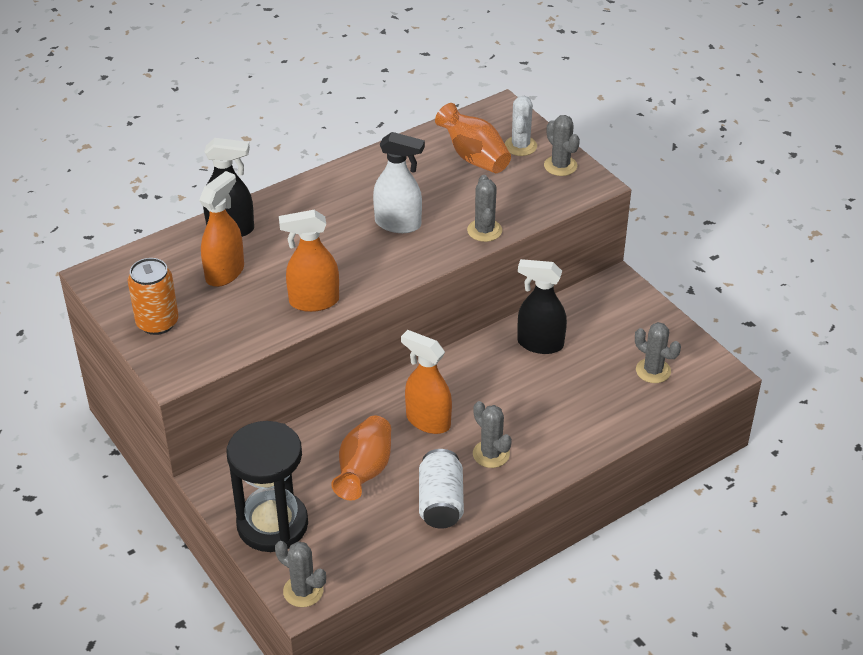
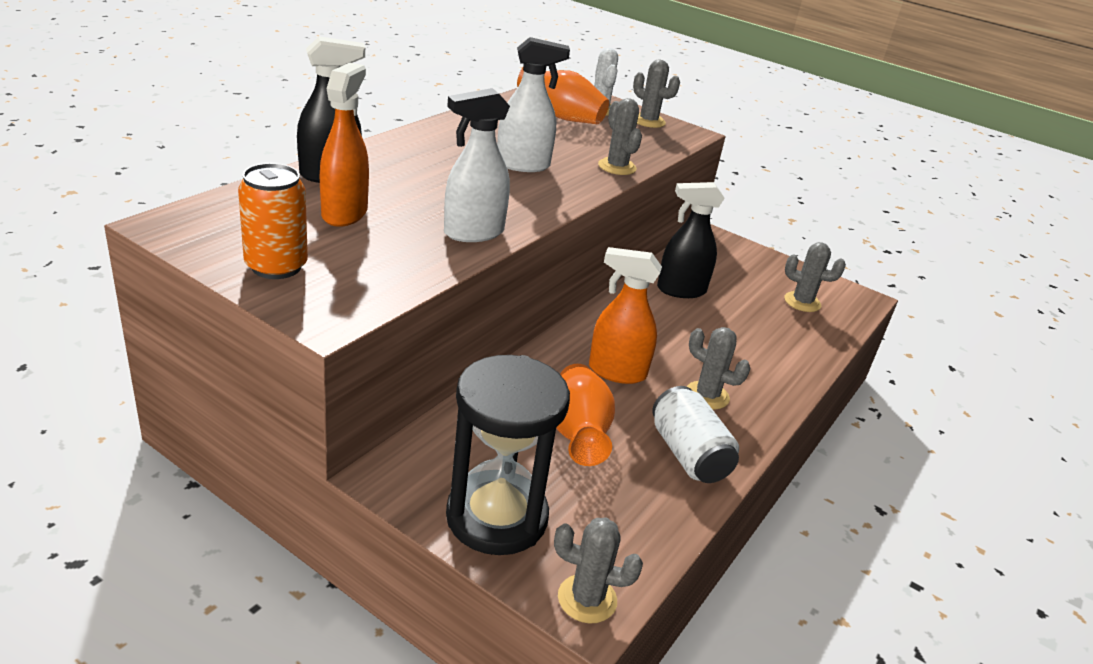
camera: 25 degrees left, 10 degrees down
(313, 301) = (473, 233): orange spray bottle -> white spray bottle

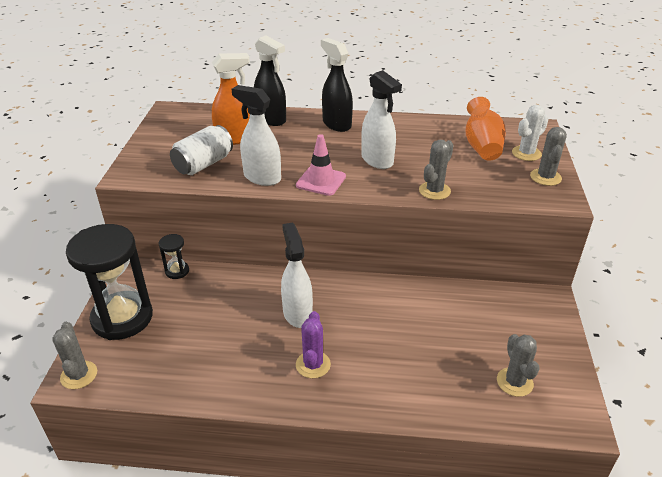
camera: 65 degrees right, 5 degrees up
(276, 266) = (161, 146): orange can -> none
(440, 431) = (177, 271): none -> black hourglass
(527, 206) = (321, 181): none -> pink traffic cone
(577, 434) = (217, 320): orange vase -> none
(616, 372) = (297, 313): orange spray bottle -> white spray bottle
(680, 290) = (438, 308): black spray bottle -> black spray bottle (336, 124)
(688, 454) = (237, 376): white can -> white can (203, 164)
(707, 395) = (313, 364): grey cactus -> purple cactus

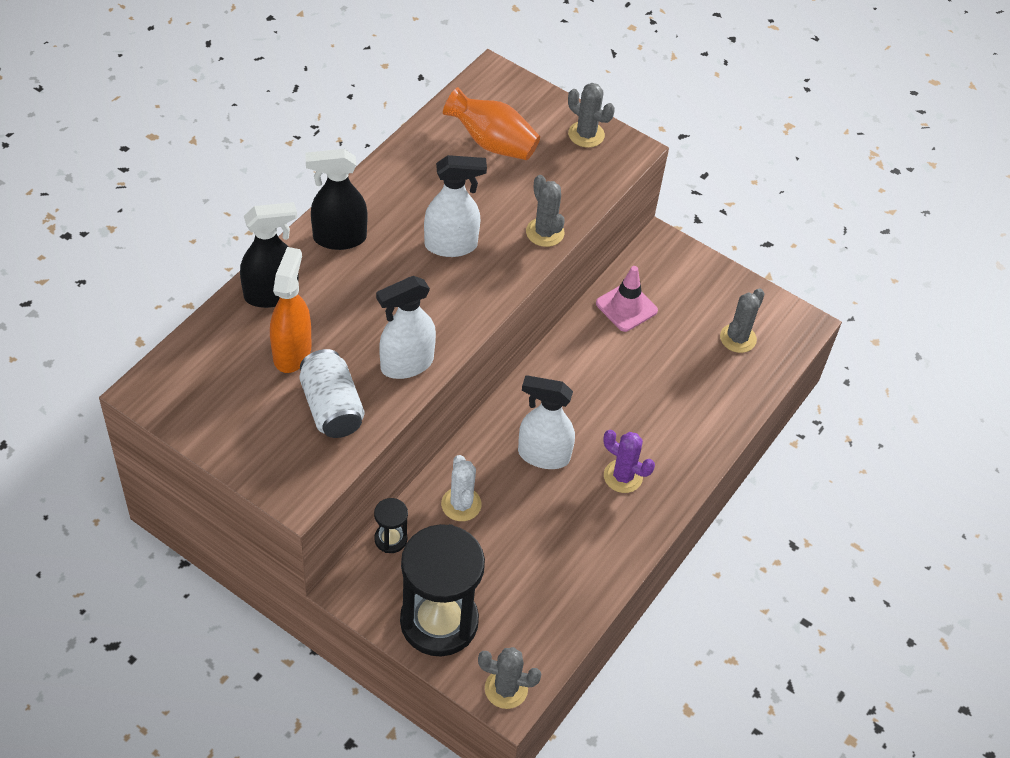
camera: 65 degrees left, 15 degrees up
(321, 181) = (454, 315): pink traffic cone -> pink traffic cone (626, 307)
(514, 382) = (738, 338): grey cactus -> grey cactus turned 75 degrees counterclockwise
(526, 153) = (534, 119): white cactus -> white cactus (461, 504)

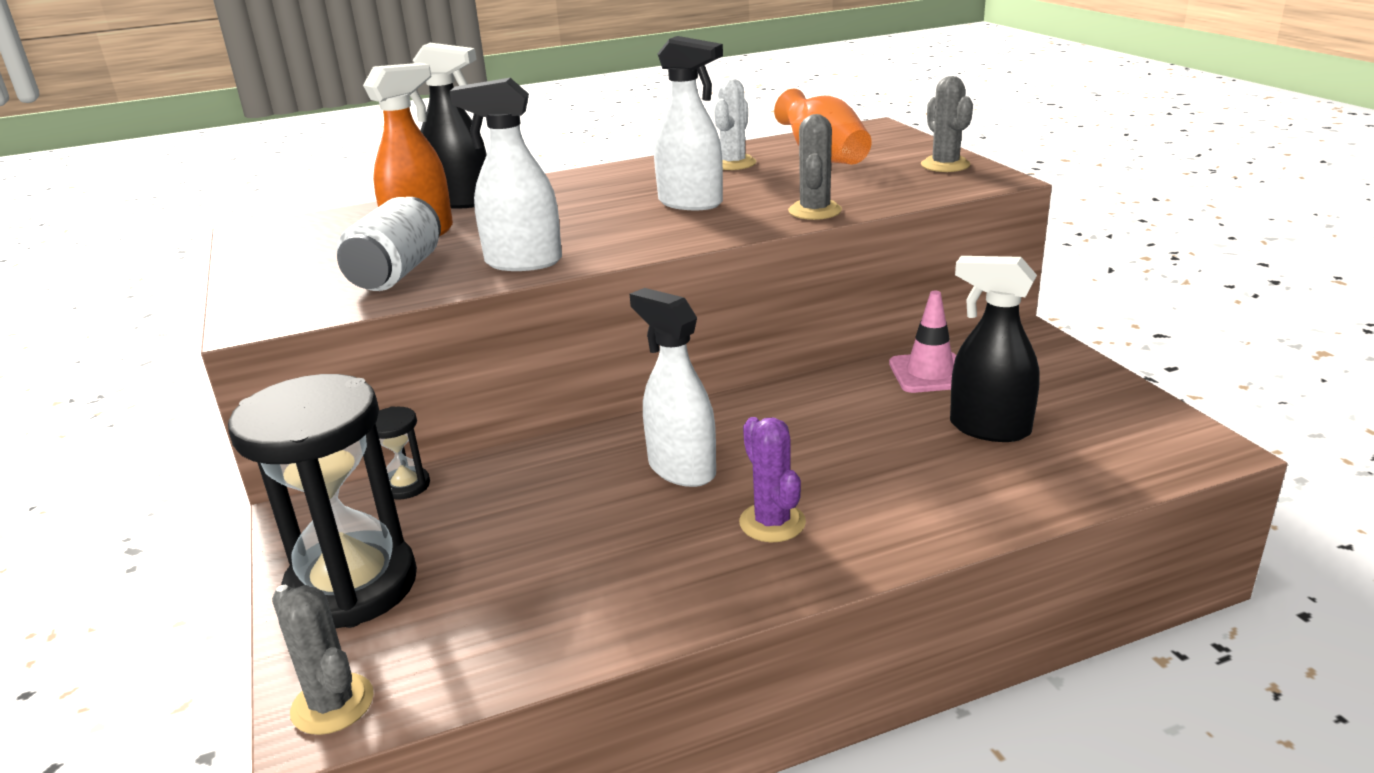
camera: 40 degrees right, 25 degrees down
(339, 238) = (579, 184): black spray bottle -> black spray bottle (989, 428)
(461, 504) = (525, 482): white cactus -> white cactus (733, 163)
(738, 338) = (1081, 436): grey cactus -> none

